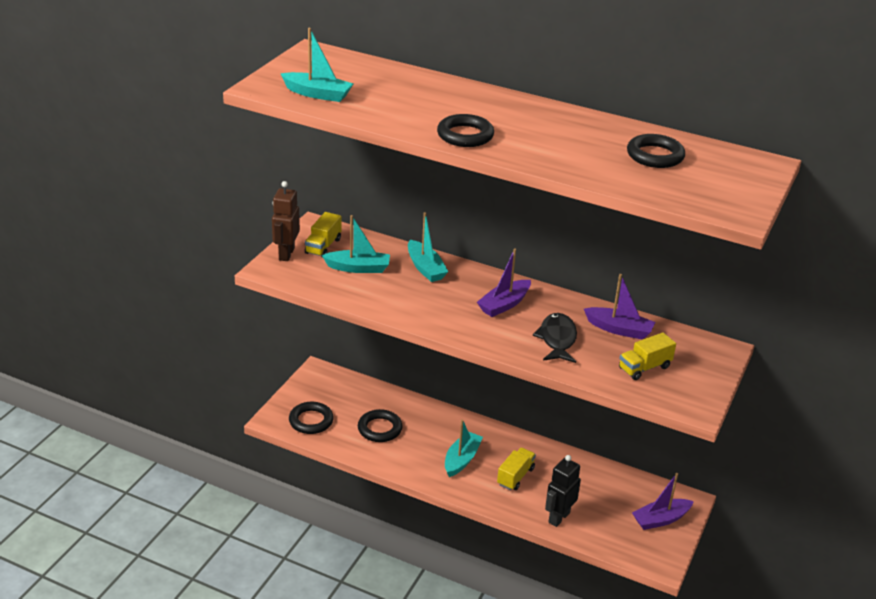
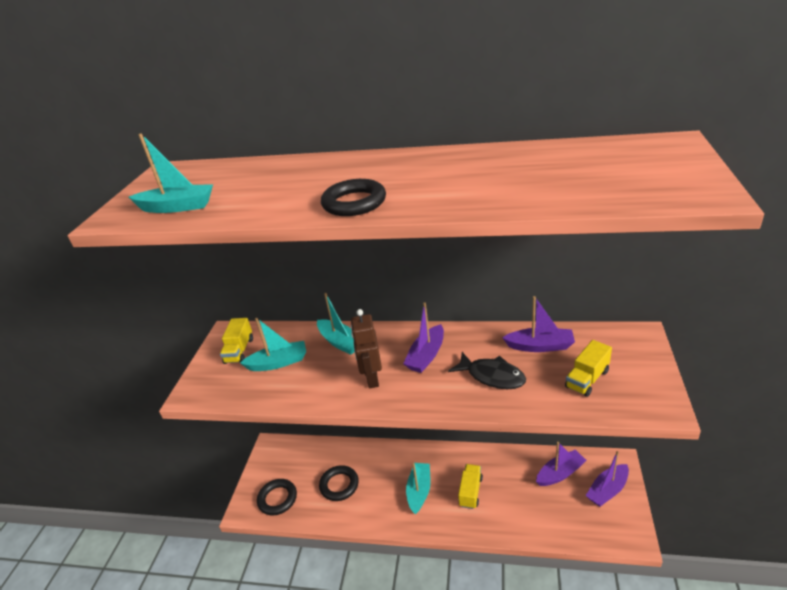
camera: 10 degrees left, 0 degrees up
(286, 254) = (206, 370): brown robot -> brown robot (372, 378)
(557, 339) = (492, 376): black fish -> black fish turned 135 degrees clockwise
(558, 517) = (525, 522): black robot -> none
(619, 490) = (560, 473): none -> purple boat
(655, 156) = (562, 166): black ring -> none

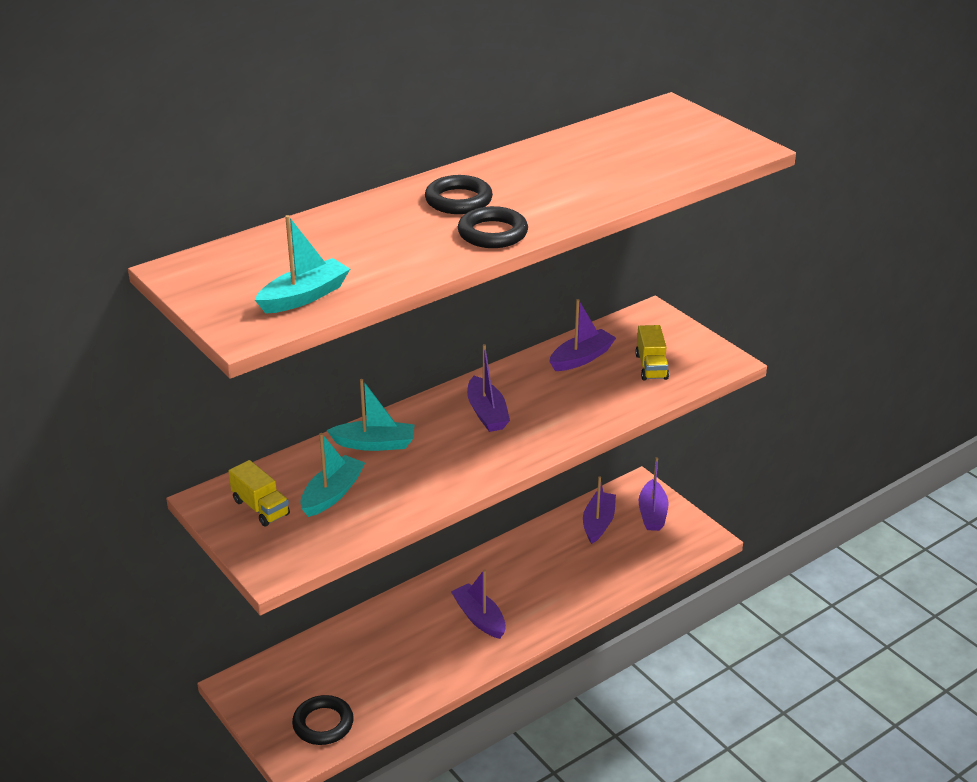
camera: 50 degrees left, 0 degrees up
(339, 485) = (382, 666): black ring -> black ring (458, 200)
(372, 378) = (461, 457): brown robot -> none
(419, 491) = (479, 618): turquoise boat -> purple boat
(470, 492) = (532, 587): yellow truck -> none
(492, 376) = (571, 401): black fish -> none

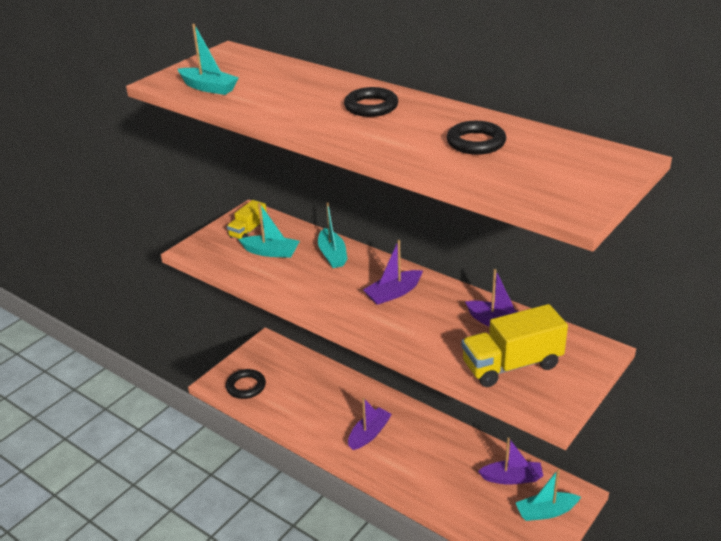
camera: 75 degrees right, 0 degrees up
(492, 233) = (325, 126): black ring -> black ring (476, 142)
(651, 366) = (511, 365): yellow truck -> yellow truck, size x1.76
(652, 513) = (546, 512): purple boat -> turquoise boat

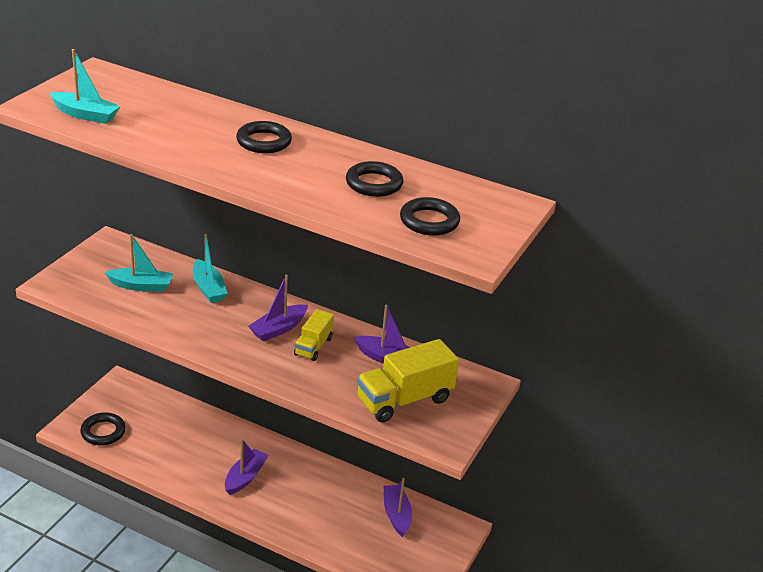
camera: 15 degrees left, 0 degrees up
(248, 231) = (112, 262): yellow truck -> yellow truck (313, 346)
(512, 478) = (396, 515): purple boat -> purple boat turned 90 degrees counterclockwise
(530, 177) = (429, 221): none -> black ring
(546, 512) = (432, 546): turquoise boat -> none

